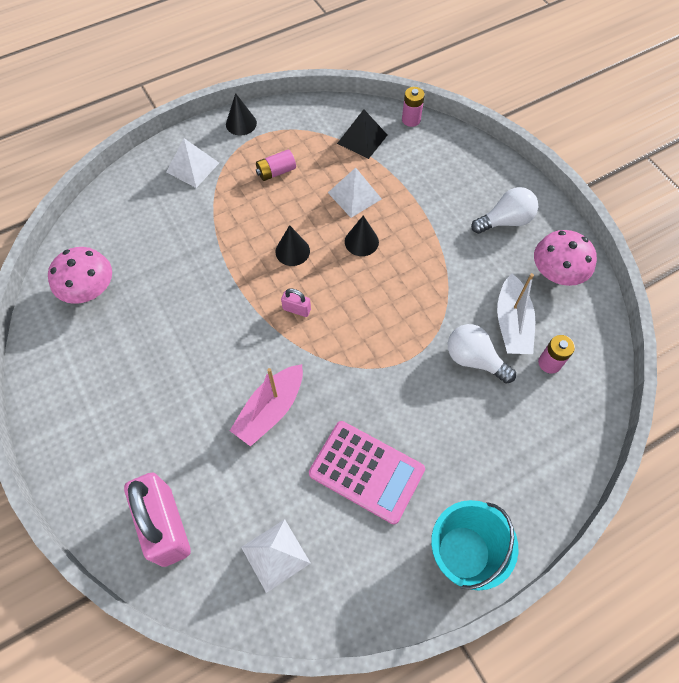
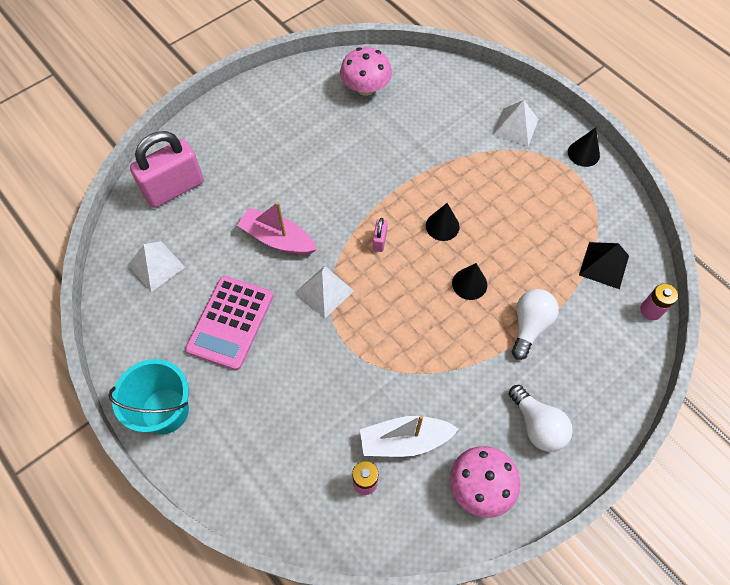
camera: 80 degrees right, 0 degrees up
(276, 172) = (532, 195): pink battery -> none
(354, 195) = (525, 269): white pyramid -> white pyramid (324, 291)
(474, 359) = (355, 405): white light bulb -> white light bulb (529, 326)

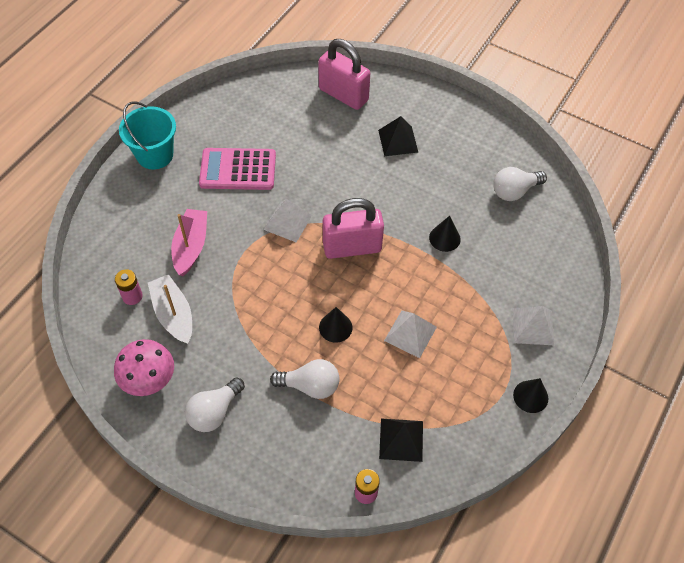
camera: 70 degrees right, 5 degrees down
(156, 266) = (269, 108): white pyramid -> white pyramid (410, 333)
(262, 159) = (398, 141): none -> black pyramid
(277, 239) = (324, 176): pink boat -> pink boat (191, 246)
(366, 88) = (514, 191): pink mushroom -> white light bulb
(379, 241) = (352, 247): pink padlock -> pink padlock, size x2.39
(442, 226) = (388, 291): black cone -> black cone (444, 238)

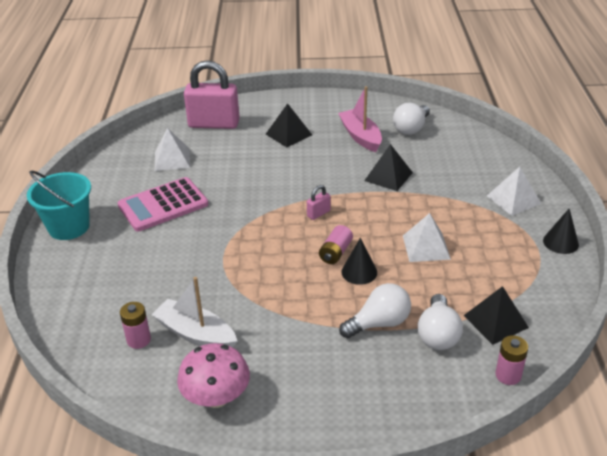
camera: 30 degrees left, 20 degrees down
(191, 246) = (166, 276): pink boat -> pink boat (360, 136)
(214, 412) = (309, 389): white light bulb -> white light bulb (438, 334)
(288, 222) = (244, 221): white pyramid -> white pyramid (172, 159)
(333, 297) = (335, 252): none -> pink battery
(352, 247) = (318, 213): pink padlock -> pink padlock, size x0.42
(444, 238) = (388, 176): black cone -> black pyramid

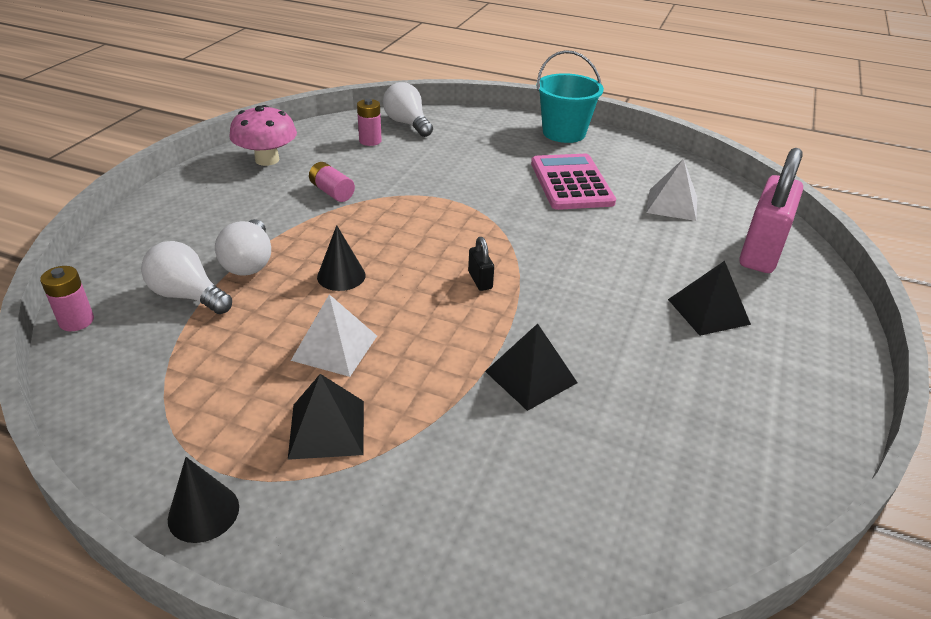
camera: 110 degrees right, 0 degrees up
(196, 334) = (349, 164): white boat -> none
(318, 213) = (480, 280): pink padlock -> black padlock
(335, 252) = (391, 270): pink battery -> pink battery (332, 192)
(360, 136) = (674, 389): pink boat -> none
(411, 128) = (683, 473): white light bulb -> white light bulb (407, 124)
(496, 321) = (150, 349): black pyramid -> black pyramid (327, 429)
(513, 199) = (361, 513): white pyramid -> none

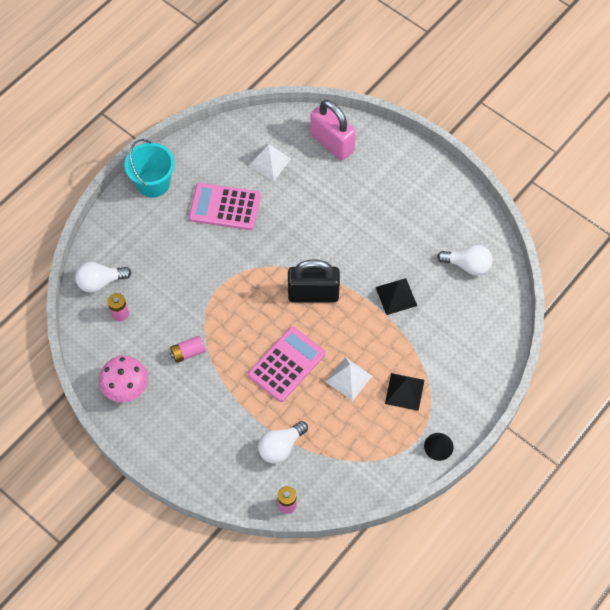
camera: 70 degrees left, 25 degrees up
(249, 262) = (257, 411): white light bulb -> white light bulb (467, 265)
(341, 276) = (286, 364): black cone -> pink calculator
(480, 280) = (313, 294): black padlock -> black padlock, size x2.39
(708, 311) = (373, 196): black pyramid -> none

